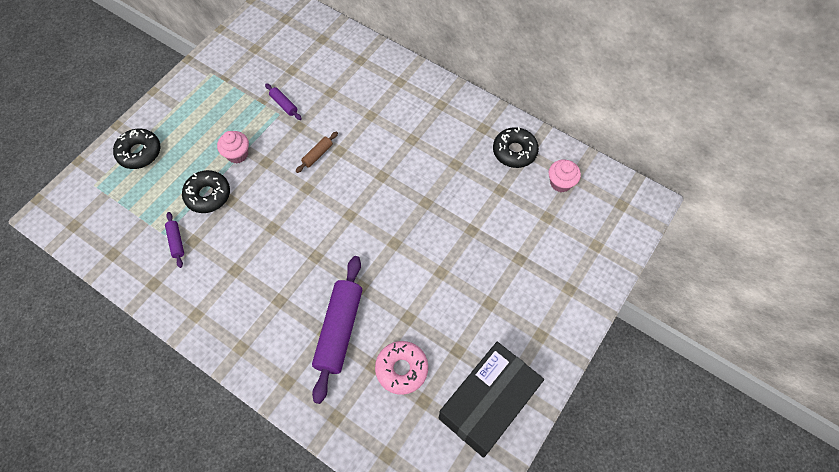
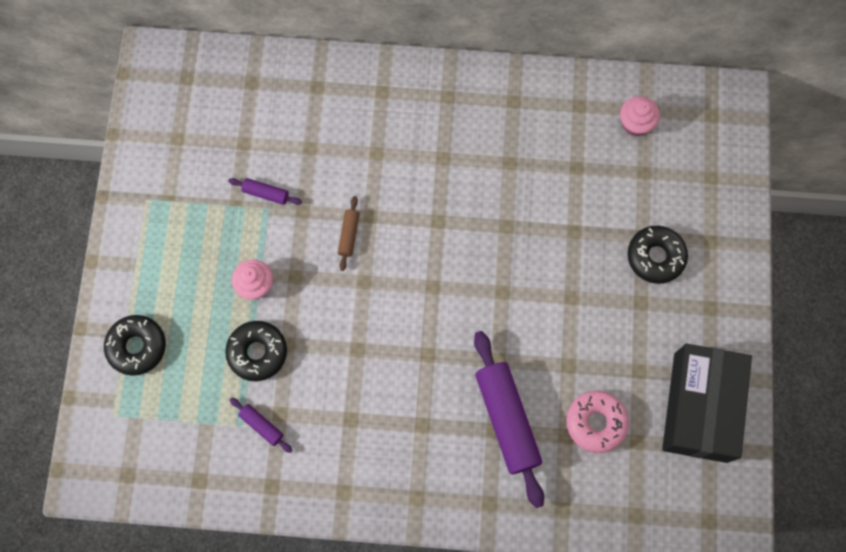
camera: 30 degrees left, 10 degrees up
(514, 151) = (564, 112): black donut -> black donut (655, 257)

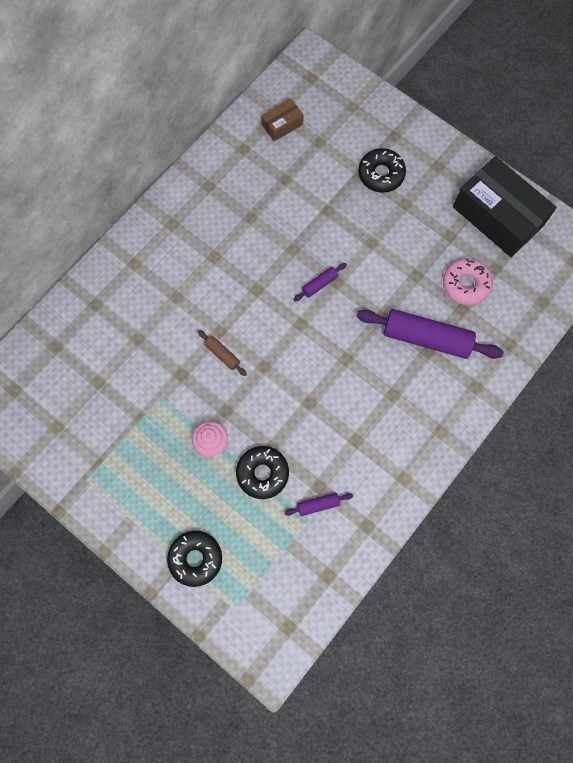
camera: 55 degrees left, 0 degrees up
(266, 193) = (148, 391): purple rolling pin -> purple rolling pin (319, 284)
(635, 124) = (282, 125): pink cupcake -> brown box

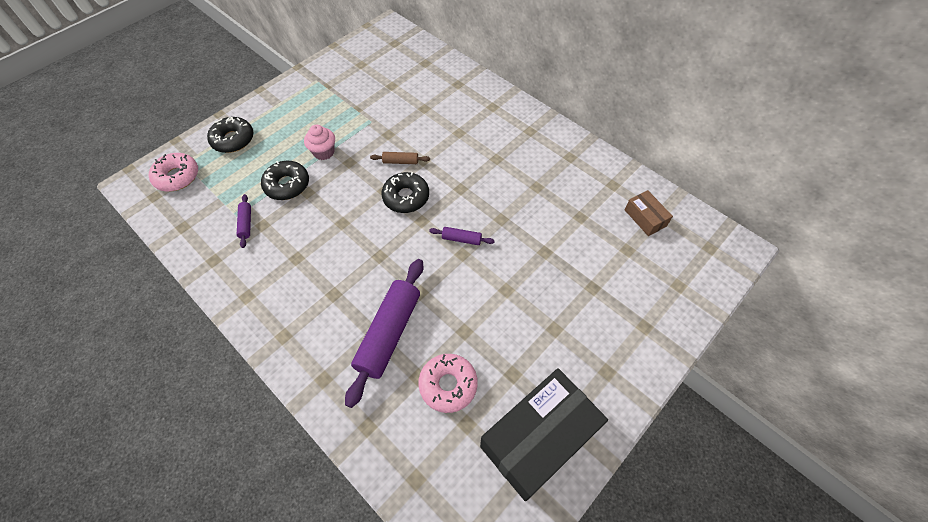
camera: 95 degrees right, 15 degrees down
(222, 354) = (400, 161): brown rolling pin -> brown rolling pin turned 45 degrees clockwise
(257, 609) = (177, 177): none -> pink donut
(319, 284) = (461, 239): purple rolling pin -> purple rolling pin turned 45 degrees counterclockwise
(381, 174) = (591, 307): black donut -> black donut (406, 197)

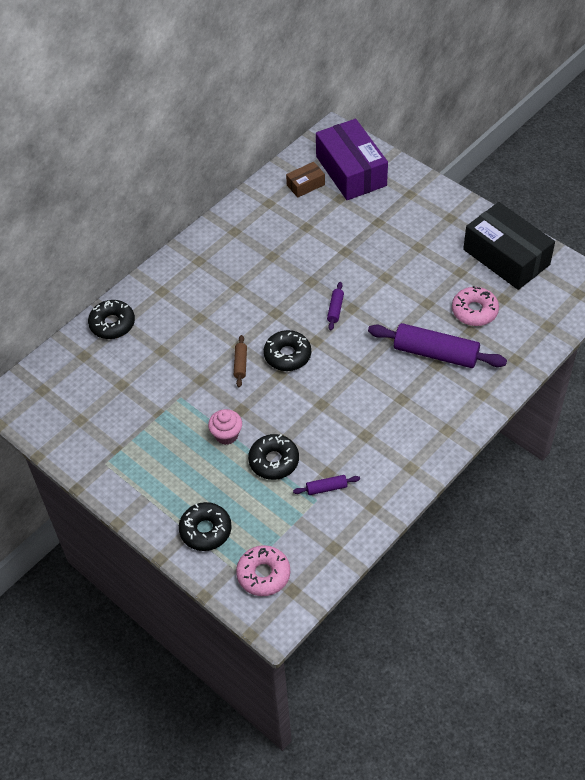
camera: 90 degrees left, 5 degrees down
(457, 77) = (112, 324): none -> black donut
(675, 263) = (351, 171): none -> purple box

